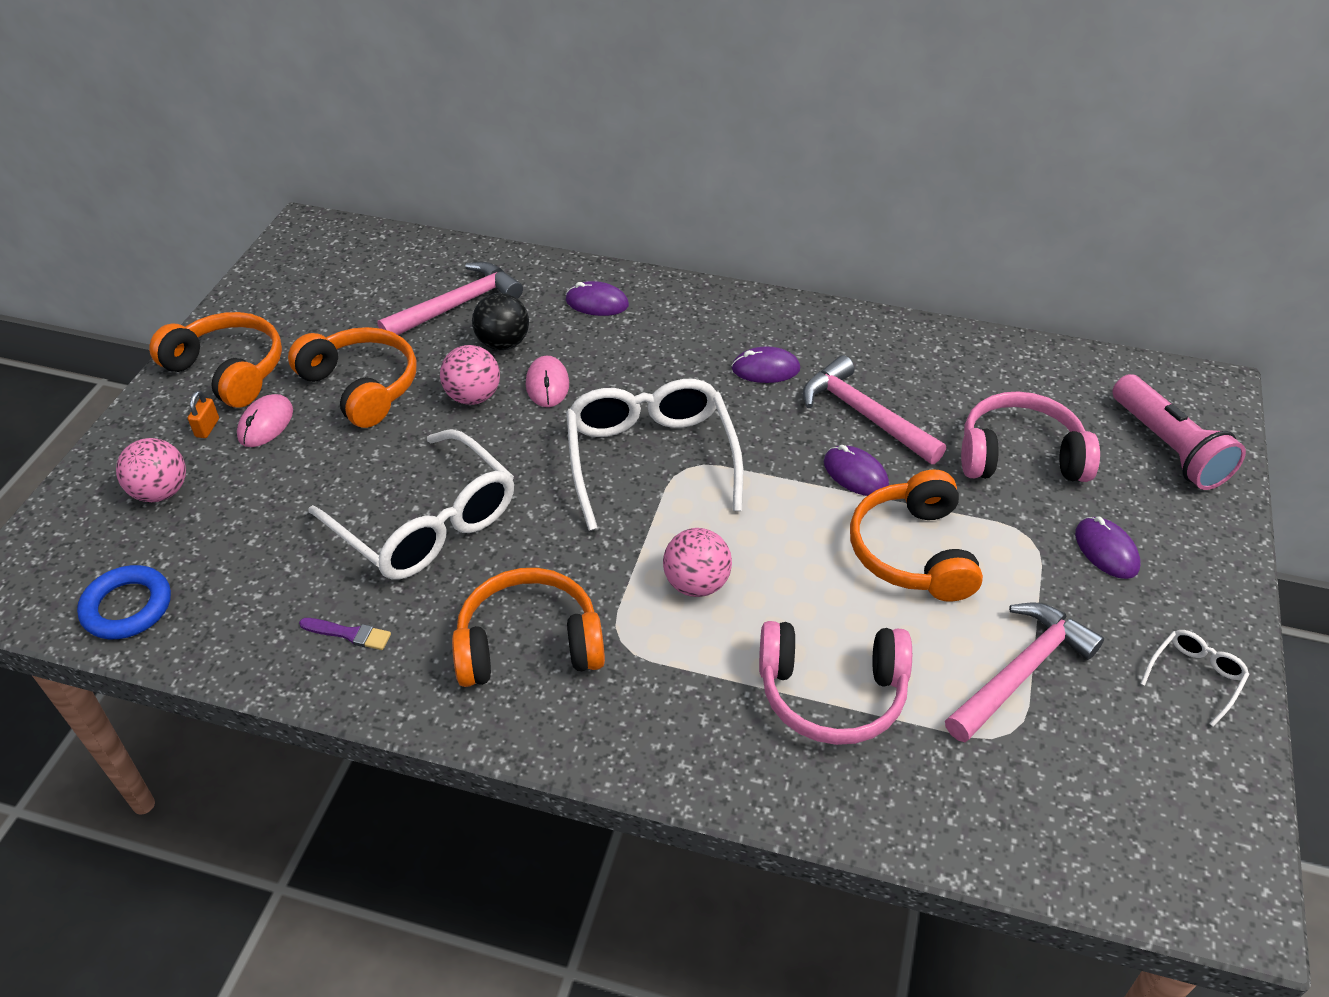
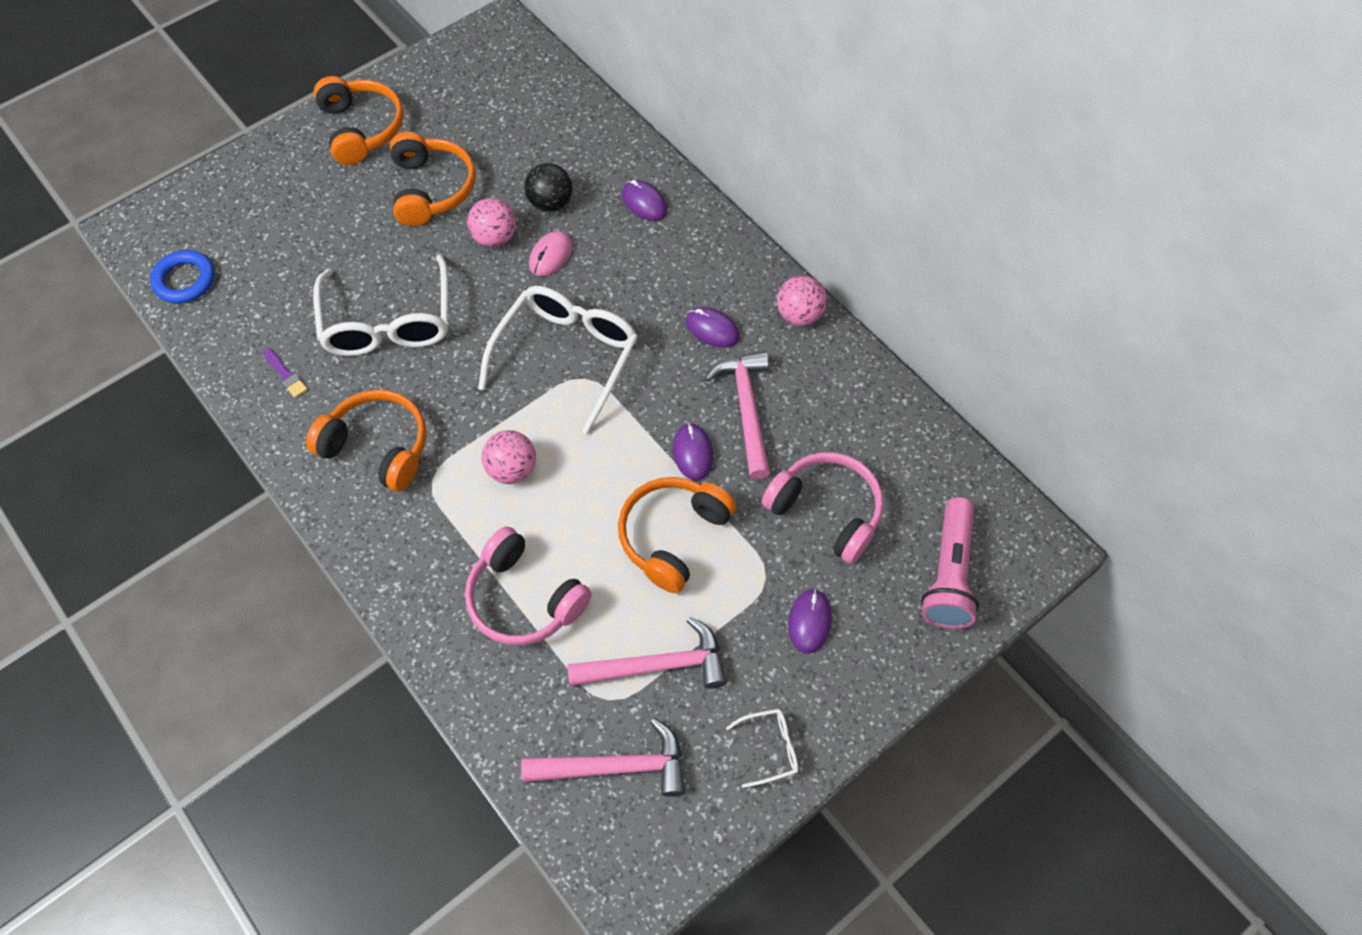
camera: 35 degrees right, 15 degrees up
(161, 492) = (257, 205): pink ball -> pink ball (799, 315)
(207, 428) = (317, 169): orange padlock -> none
(265, 424) = (352, 186): pink mouse -> none
(457, 305) = (546, 152): pink hammer -> pink hammer (615, 766)

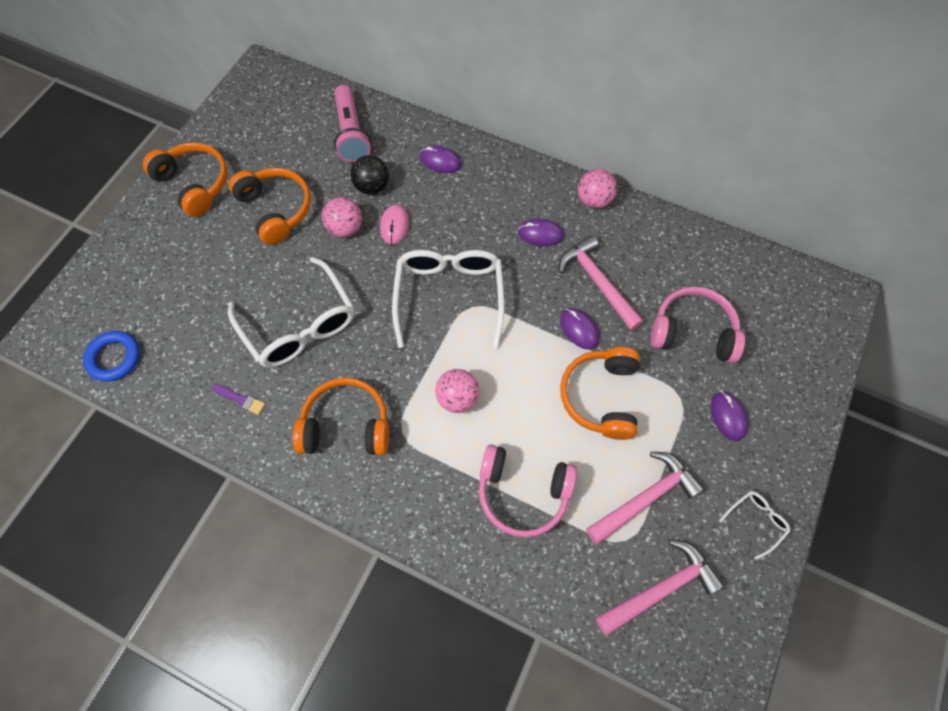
camera: 25 degrees left, 5 degrees up
(948, 574) = (795, 341): pink flashlight -> pink flashlight (351, 133)

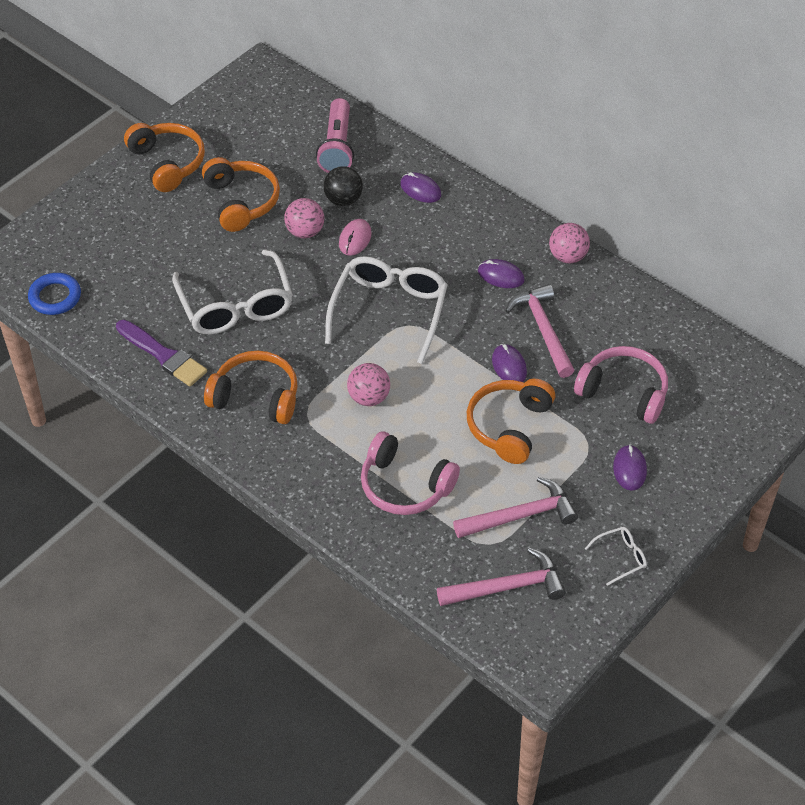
camera: 15 degrees right, 15 degrees down
(241, 399) = (163, 355): purple brush -> purple brush, size x2.00

